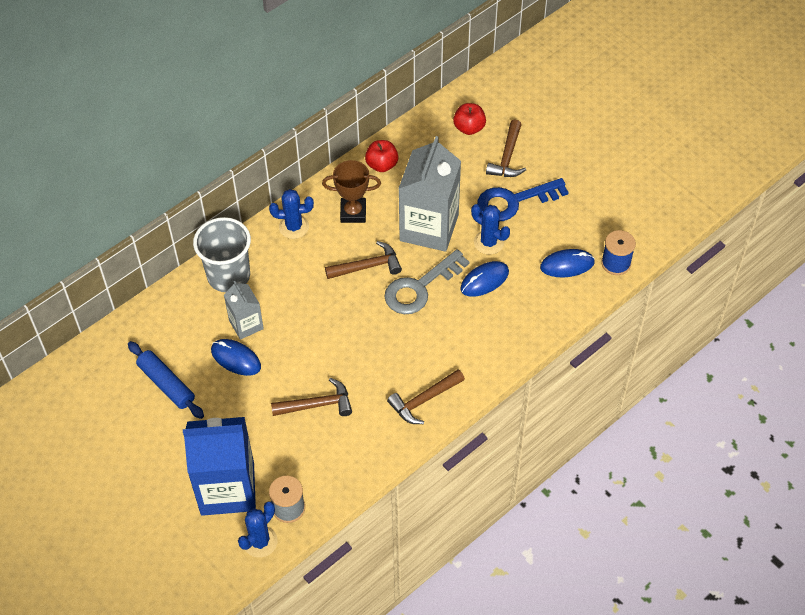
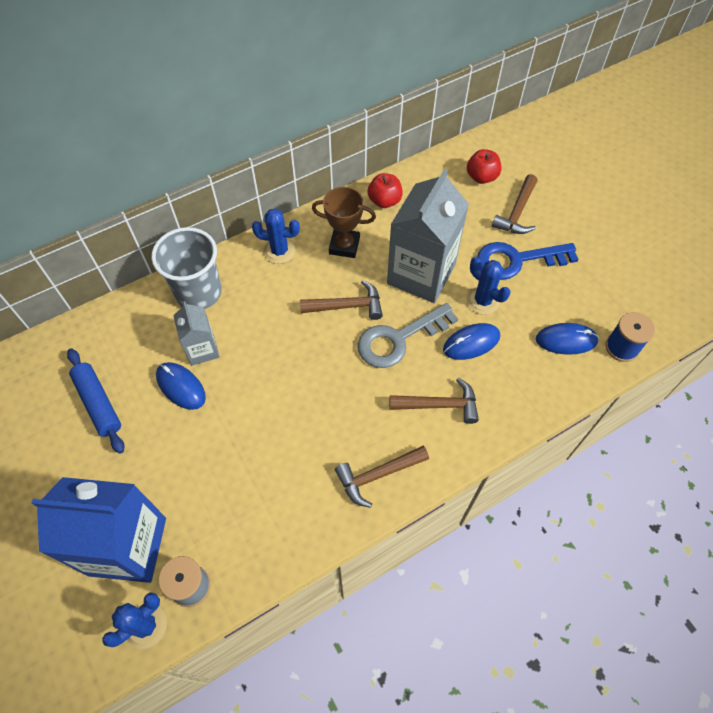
camera: 10 degrees right, 5 degrees up
(317, 404) = (256, 458): brown hammer -> brown hammer (440, 405)

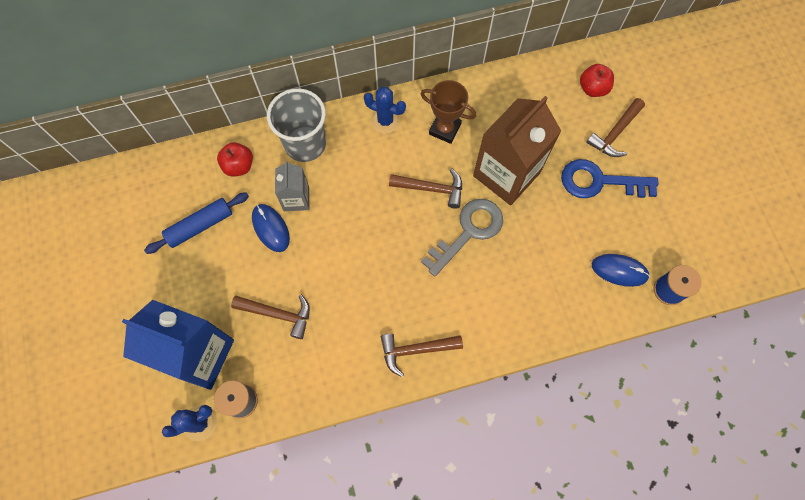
camera: 15 degrees right, 10 degrees up
(98, 403) = (200, 226): blue rolling pin -> blue rolling pin turned 75 degrees clockwise
(384, 201) = (494, 92): red apple -> red apple (239, 166)
(398, 339) = (468, 232): grey key -> grey key turned 150 degrees clockwise
(421, 274) = (506, 174): grey carton -> brown carton
(440, 405) = (487, 301): brown hammer -> brown hammer (278, 314)
(471, 343) = (532, 251): blue mouse -> none
(483, 300) = (555, 213): blue cactus -> none

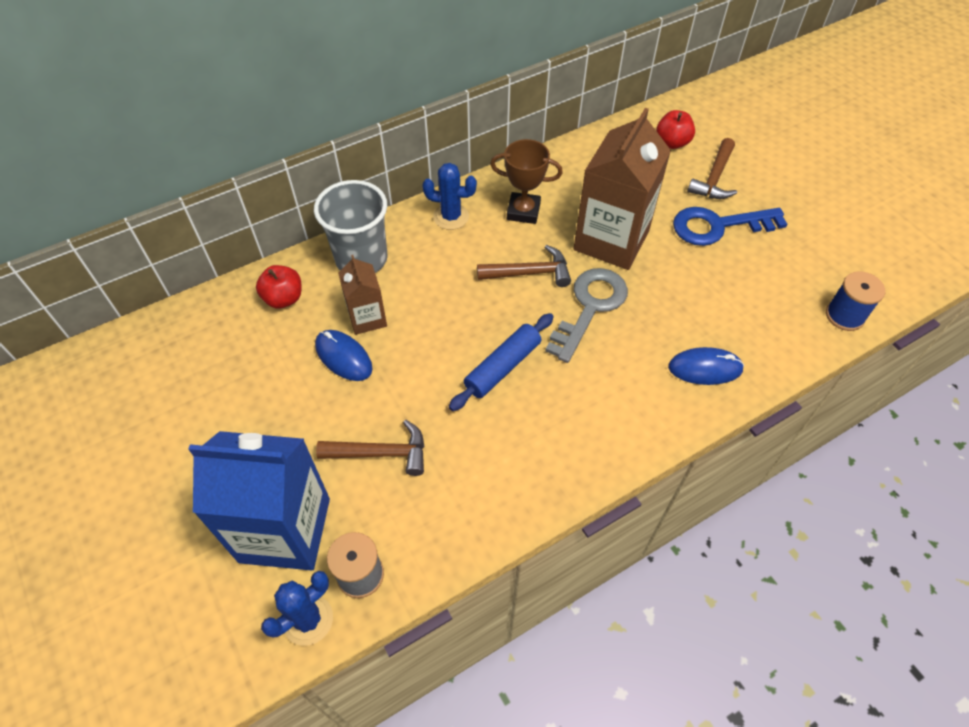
camera: 15 degrees left, 15 degrees down
(200, 226) = (249, 375): blue rolling pin -> blue rolling pin (503, 367)
(296, 199) = (367, 318): grey carton -> brown carton
(415, 350) = (574, 452): brown hammer -> none
(619, 270) = (780, 308): blue mouse -> blue mouse (705, 368)

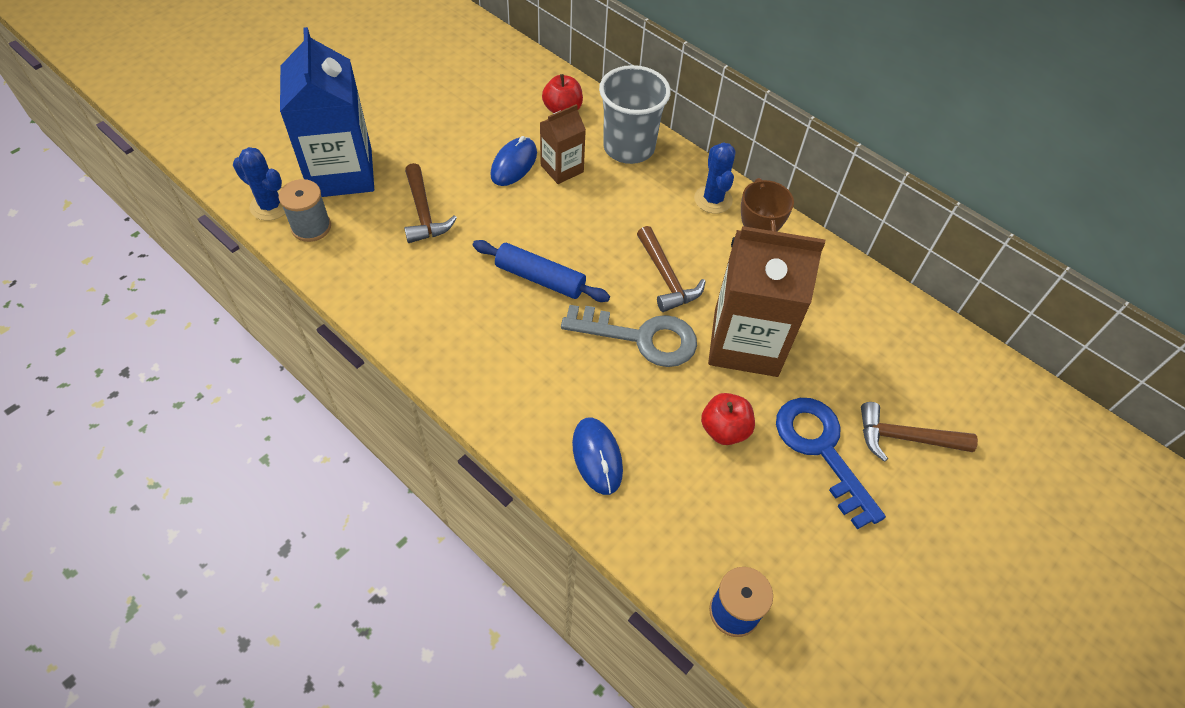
camera: 70 degrees right, 0 degrees up
(672, 143) = (943, 383): red apple -> red apple (724, 429)

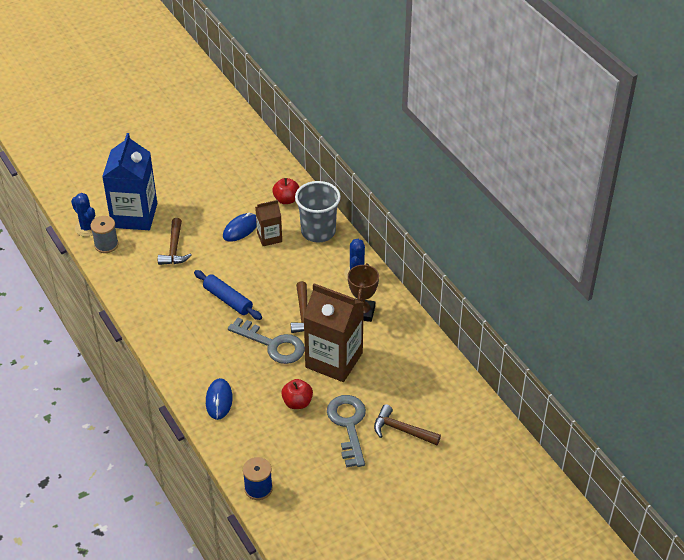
camera: 20 degrees right, 10 degrees down
(821, 450) = (348, 425): blue key -> grey key

